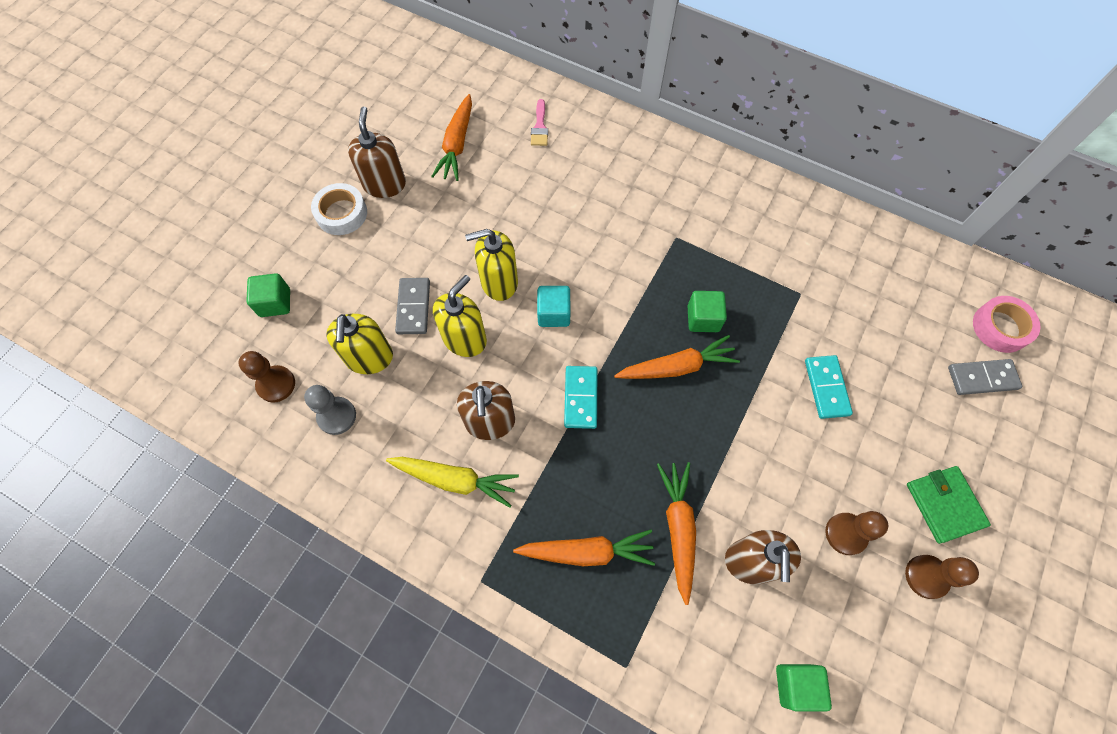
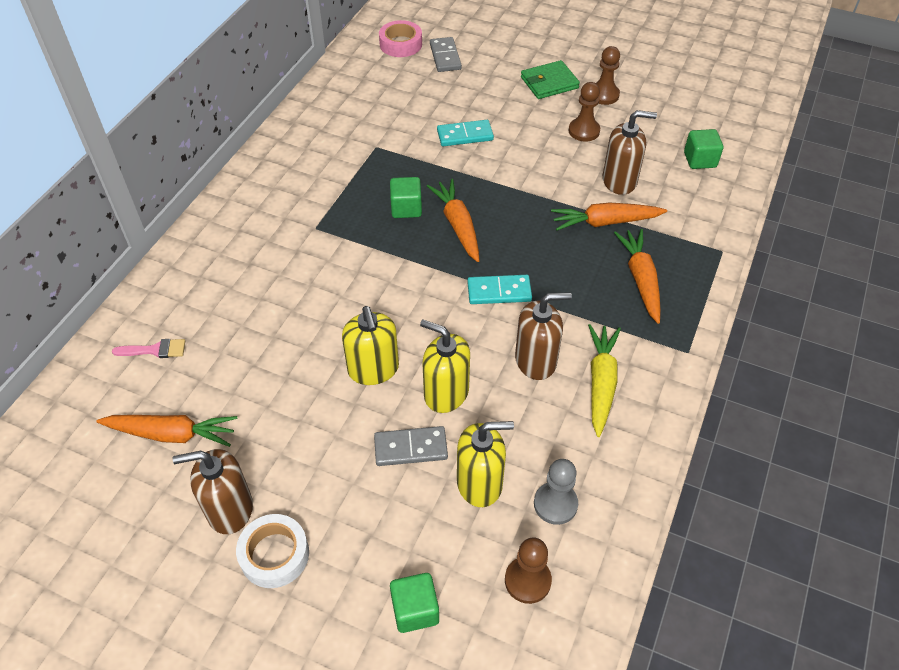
camera: 95 degrees left, 15 degrees down
(554, 313) = (409, 318): turquoise cube -> none

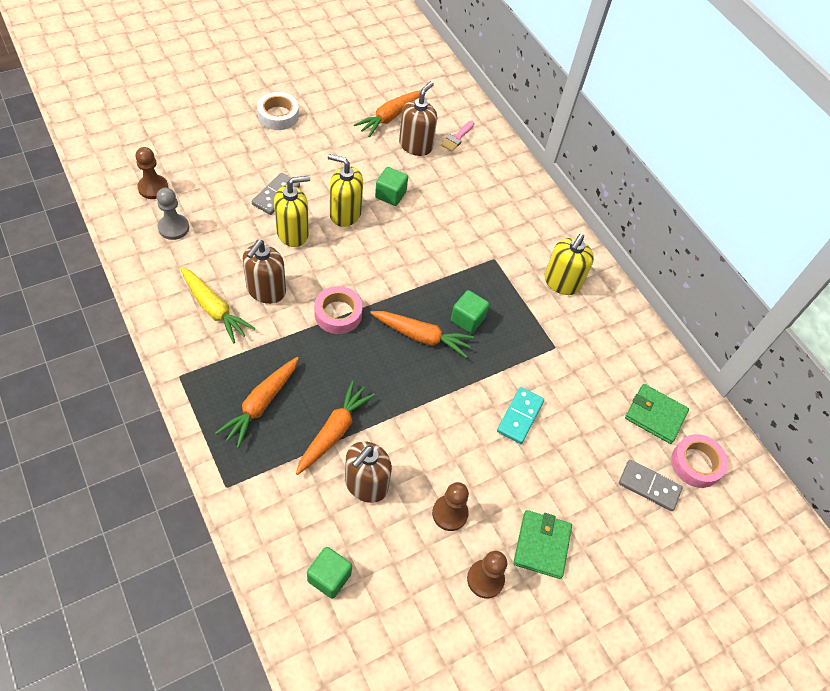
camera: 120 degrees right, 5 degrees up
(229, 509) = (321, 114): brown soap dispenser -> brown soap dispenser (415, 145)
(381, 74) = (655, 415): none -> green wallet
(415, 610) = (192, 142): green cube -> green cube (390, 195)
(480, 483) = (222, 207): yellow soap dispenser -> yellow soap dispenser (562, 282)
(499, 292) = (338, 314): turquoise domino -> pink tape
(640, 279) = (261, 404): orange carrot -> orange carrot turned 90 degrees clockwise

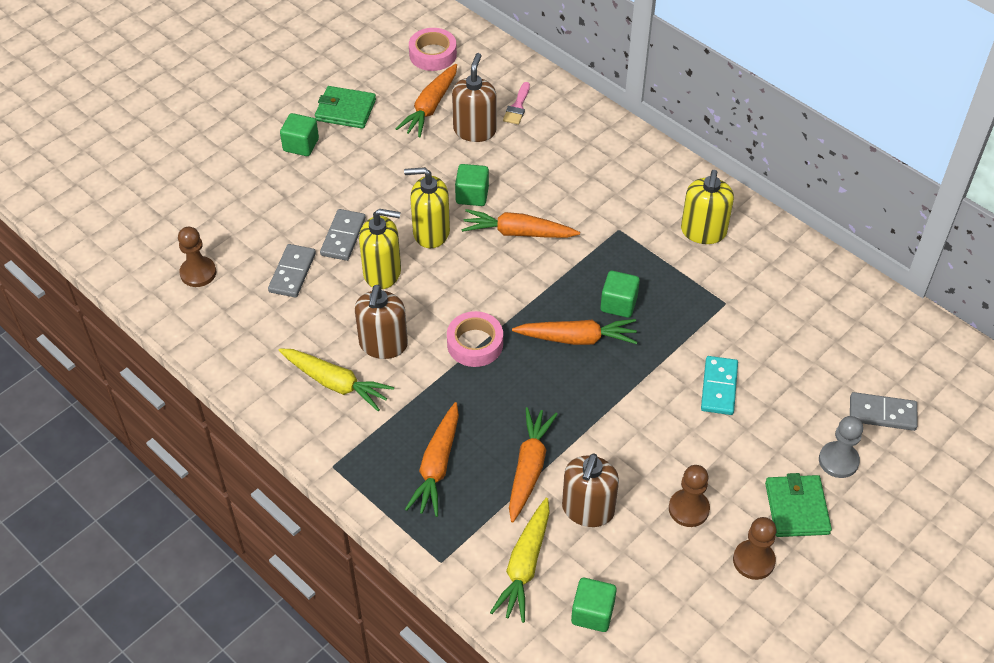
camera: 10 degrees left, 5 degrees down
(173, 228) = (245, 310): grey pawn -> grey pawn (838, 461)
(224, 211) = (292, 272): none -> grey domino
(278, 115) = (301, 145): white tape -> green cube
(292, 515) = (524, 566): none -> yellow carrot
(293, 233) = (382, 272): yellow soap dispenser -> yellow soap dispenser turned 45 degrees clockwise
(413, 235) = (518, 233): none -> orange carrot
(655, 415) = (859, 339): green wallet -> green wallet (345, 110)
(696, 464) = (921, 375): pink tape -> pink tape (433, 54)

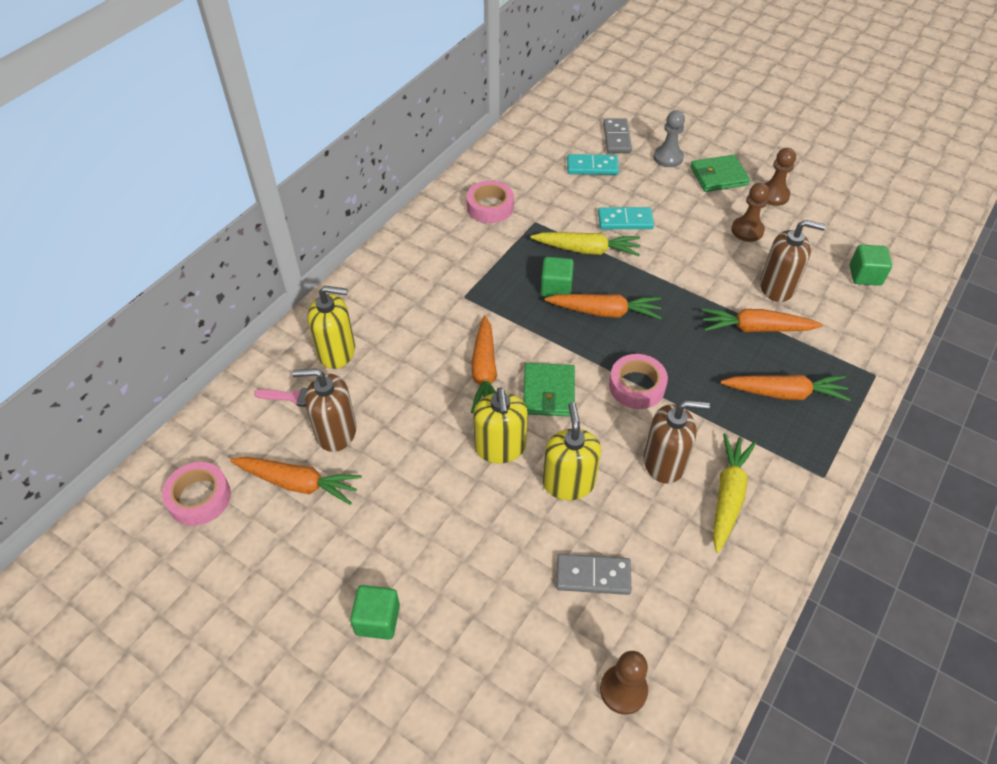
camera: 100 degrees left, 0 degrees up
(343, 237) = (525, 533): grey domino -> none
(345, 110) = (307, 579): green wallet -> green wallet (548, 392)
(472, 195) = (438, 419): green cube -> none
(524, 566) = (848, 320): yellow carrot -> yellow carrot (587, 250)
(577, 338) = (605, 312): orange carrot -> orange carrot turned 105 degrees clockwise
(703, 232) = (455, 239): yellow soap dispenser -> yellow soap dispenser (337, 352)
(754, 267) = (490, 207): none -> pink tape
(822, 375) = (592, 167): none -> turquoise domino

